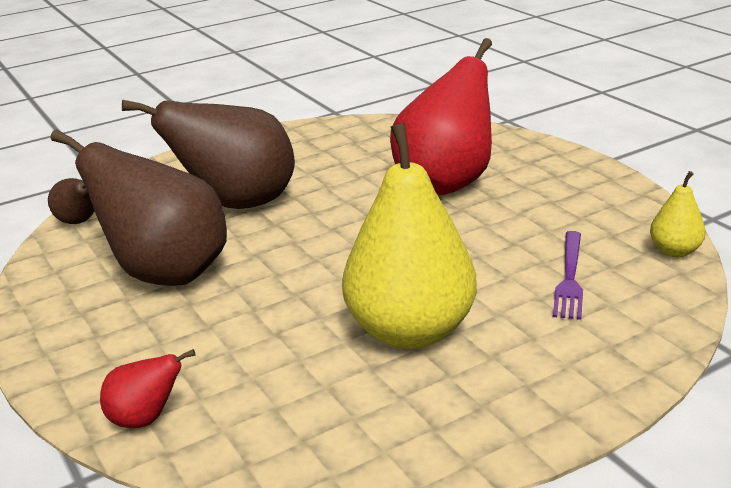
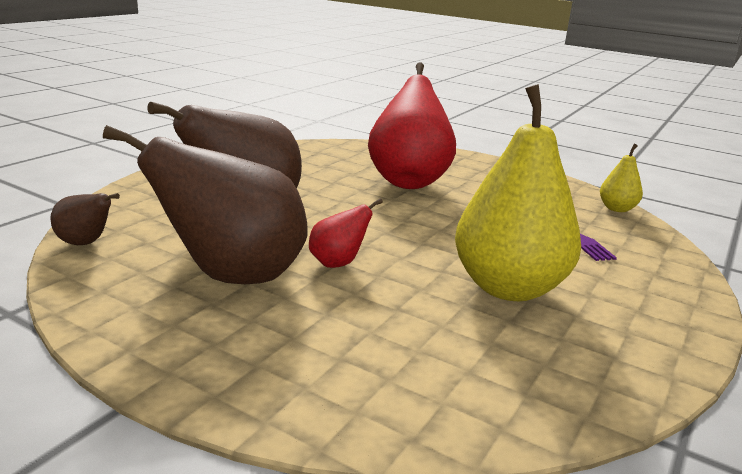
camera: 30 degrees left, 5 degrees down
(146, 419) = (356, 411): red pear -> red pear (338, 263)

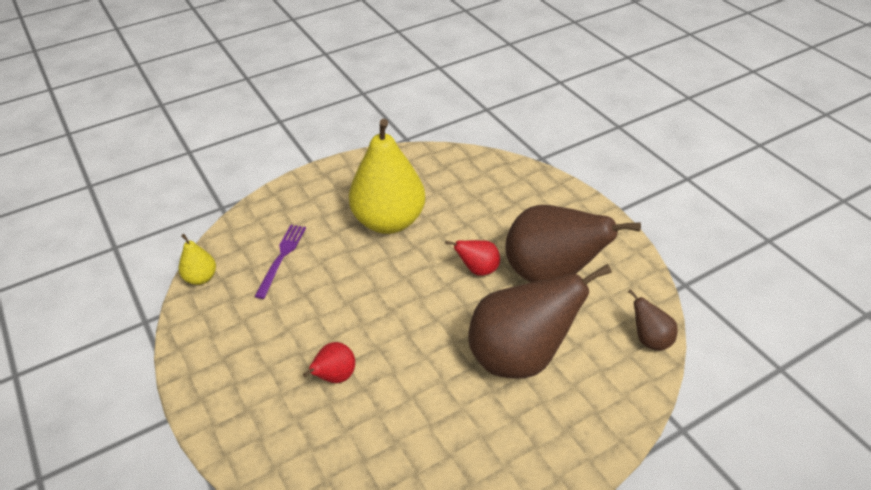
camera: 150 degrees left, 20 degrees up
(408, 181) = (334, 377): red pear -> red pear, size x0.45

